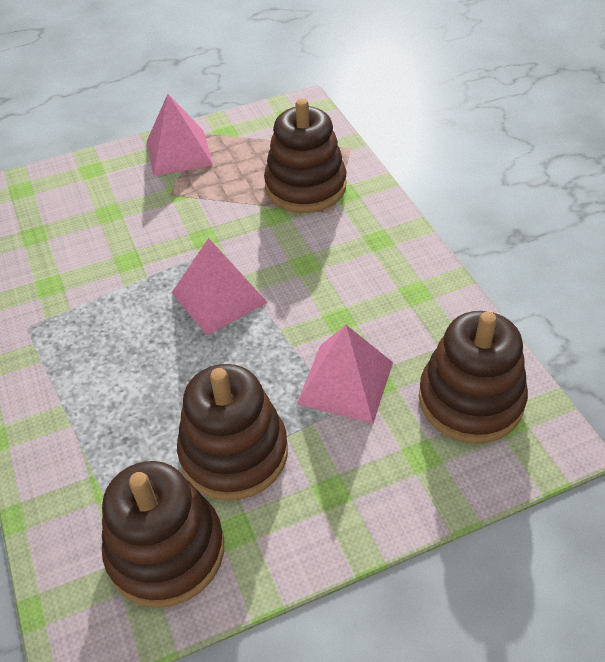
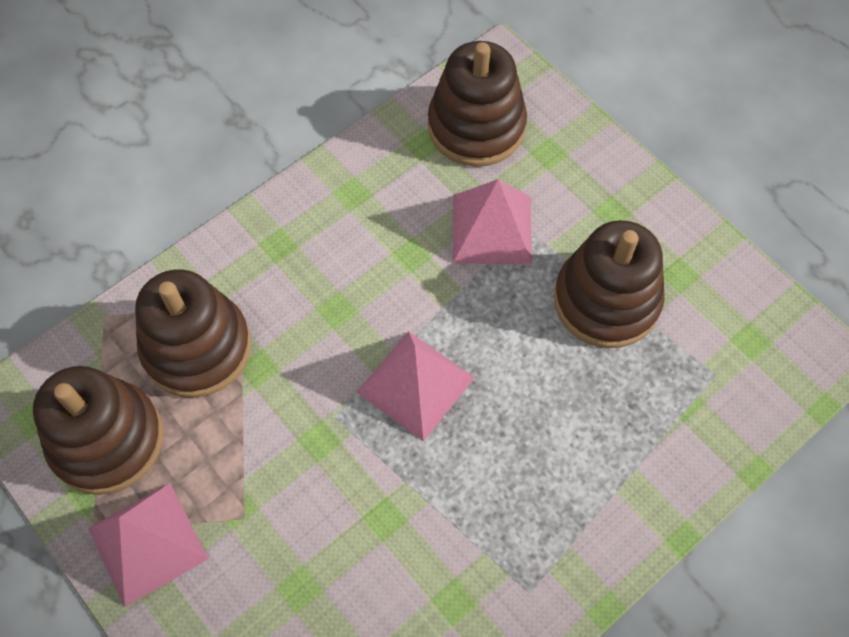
camera: 110 degrees left, 15 degrees up
(166, 550) = (722, 322): brown stacking toy -> brown stacking toy (107, 440)

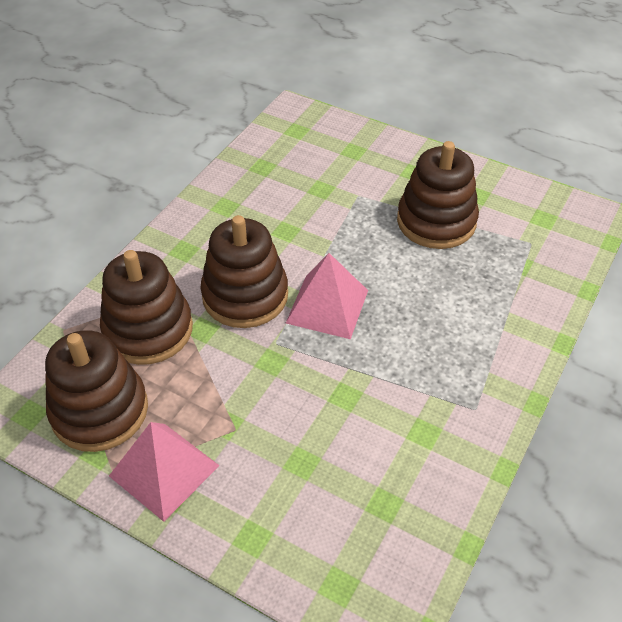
camera: 20 degrees left, 15 degrees down
(476, 126) = (296, 148): brown stacking toy -> brown stacking toy (245, 295)
(491, 229) = (336, 202): pink pyramid -> none

